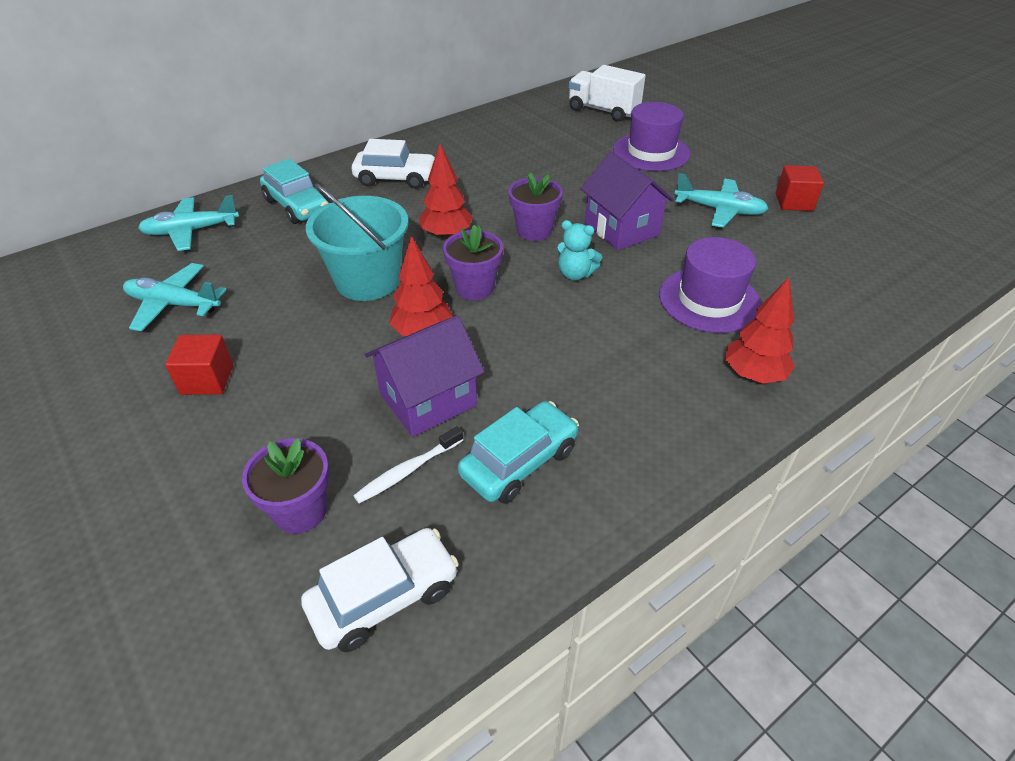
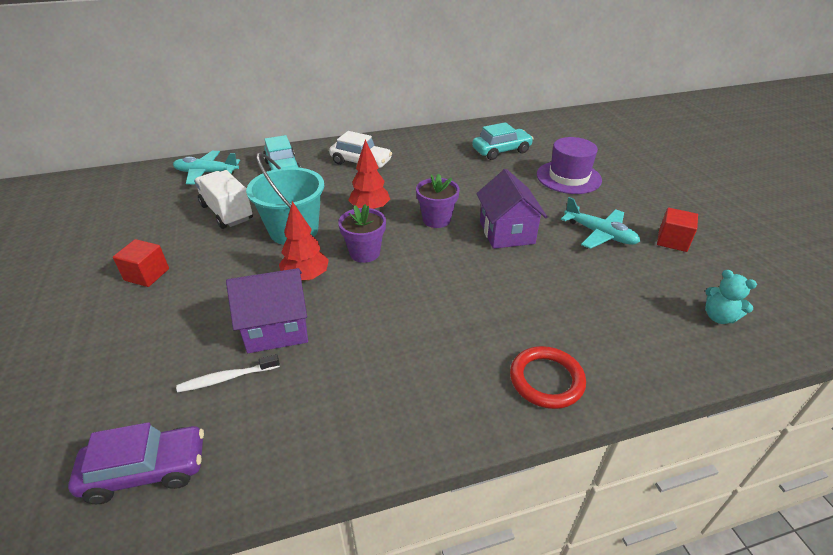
camera: 20 degrees right, 5 degrees down
(174, 304) = (163, 219): turquoise plane -> none
(300, 511) = (138, 385): purple flower pot -> none
(384, 597) = (146, 470): white car -> purple car
(519, 462) = (309, 396): turquoise car -> turquoise car (501, 151)
(575, 274) = (447, 259): turquoise teddy bear -> turquoise teddy bear (719, 317)
(603, 110) = (548, 139): white truck -> white truck (227, 212)
(709, 300) = (545, 306): purple hat -> none
(753, 375) = (546, 380): red tree -> red ring

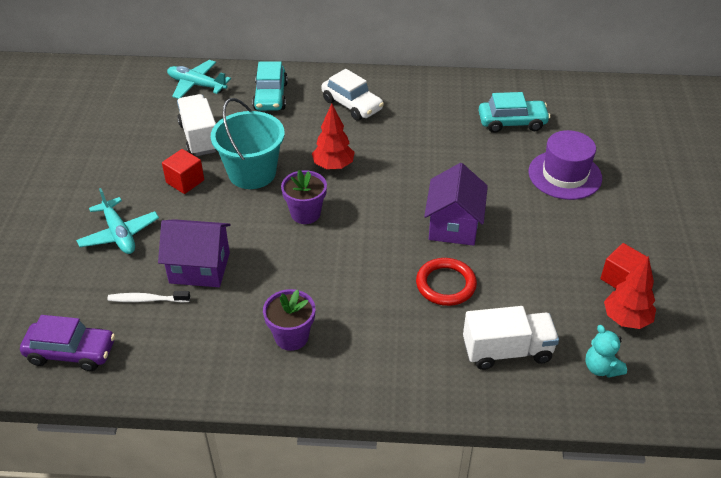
camera: 20 degrees right, 5 degrees up
(147, 274) = (113, 188): red cube -> red cube (185, 181)
(306, 277) = (243, 225): red tree -> red tree (626, 319)
(436, 220) = (392, 194): purple flower pot -> purple flower pot (291, 337)
(546, 380) = (398, 376): red ring -> red ring (445, 284)
(600, 234) = (548, 251): turquoise plane -> turquoise plane (119, 234)
(629, 325) = (507, 351): none -> white truck

